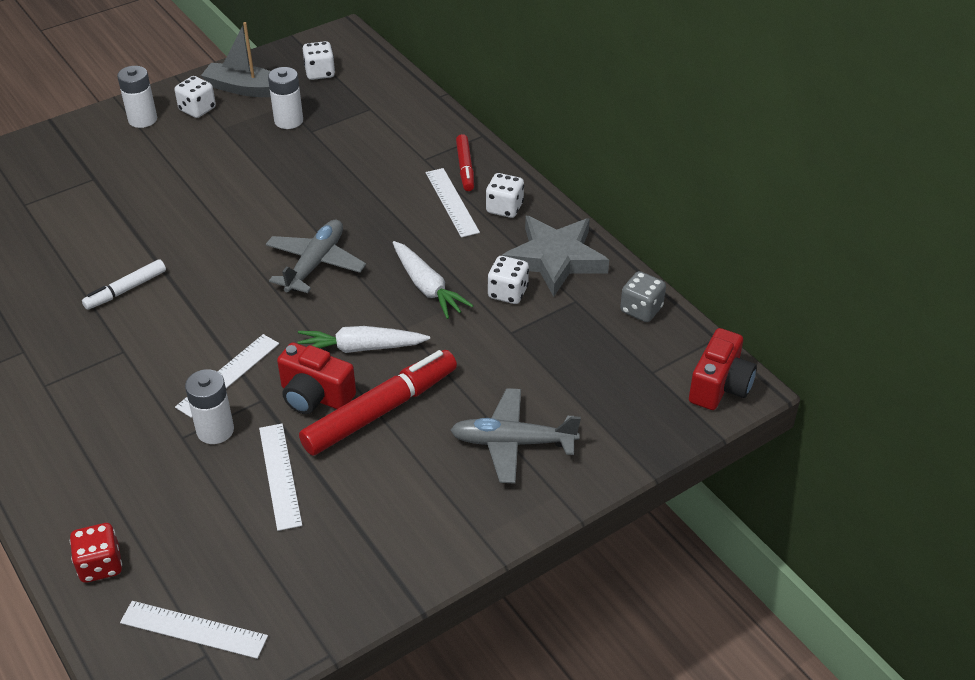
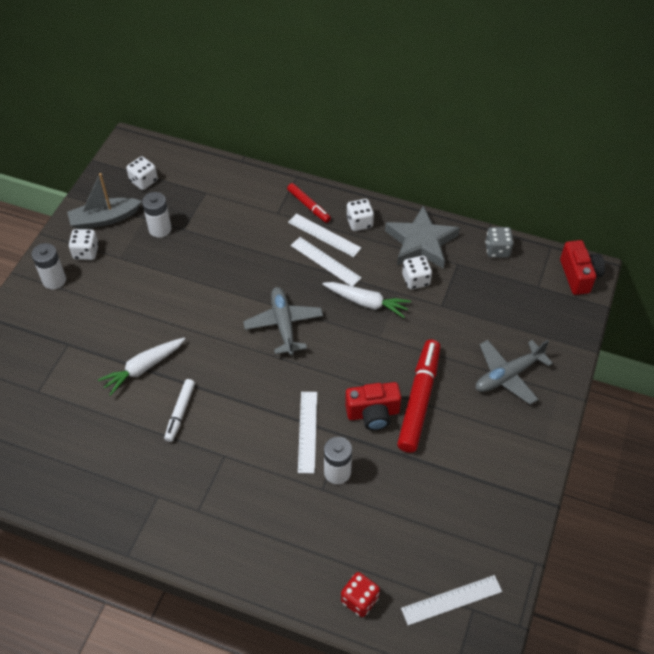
camera: 35 degrees left, 10 degrees up
(280, 475) = (404, 476): white ruler -> white ruler (325, 261)
(360, 348) = (368, 366): white carrot -> white carrot (143, 368)

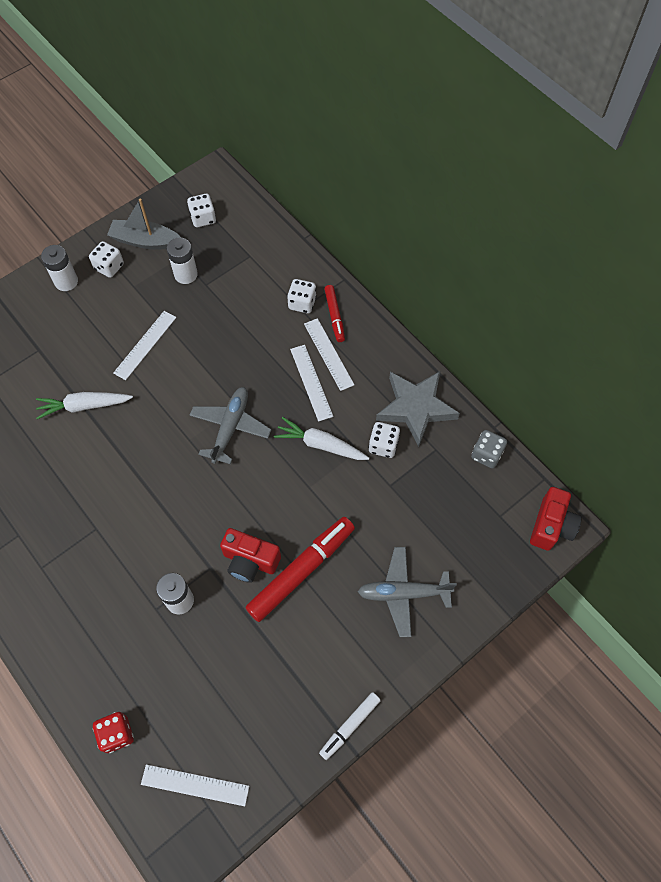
camera: 30 degrees right, 10 degrees up
(180, 412) = (86, 466): white marker -> white marker (350, 726)
(307, 431) = (181, 546): white ruler -> white ruler (145, 345)
(359, 222) = (370, 357): white dice -> white dice (302, 303)
(366, 302) = (320, 445): white carrot -> white carrot turned 150 degrees clockwise

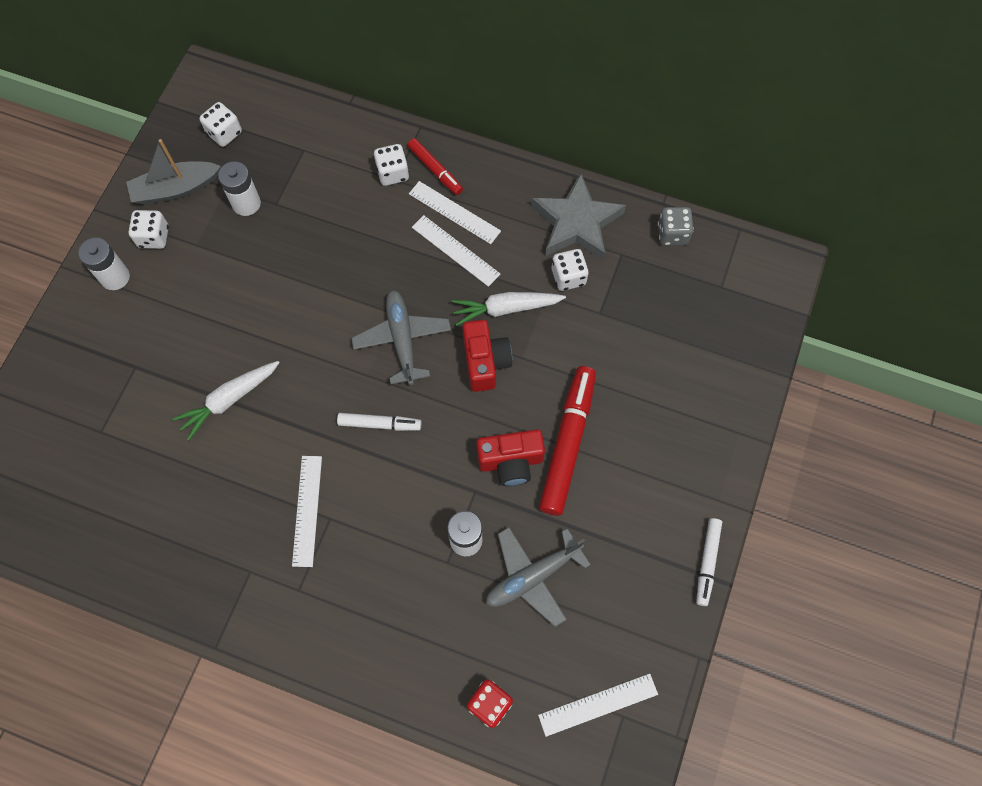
camera: 30 degrees left, 5 degrees up
(145, 345) = (252, 301): white ruler -> white ruler (307, 510)
(174, 480) = (379, 424): none -> white marker
(403, 593) = (678, 410): grey plane -> grey plane (532, 576)
(551, 526) = (773, 271): red camera -> red camera (485, 362)

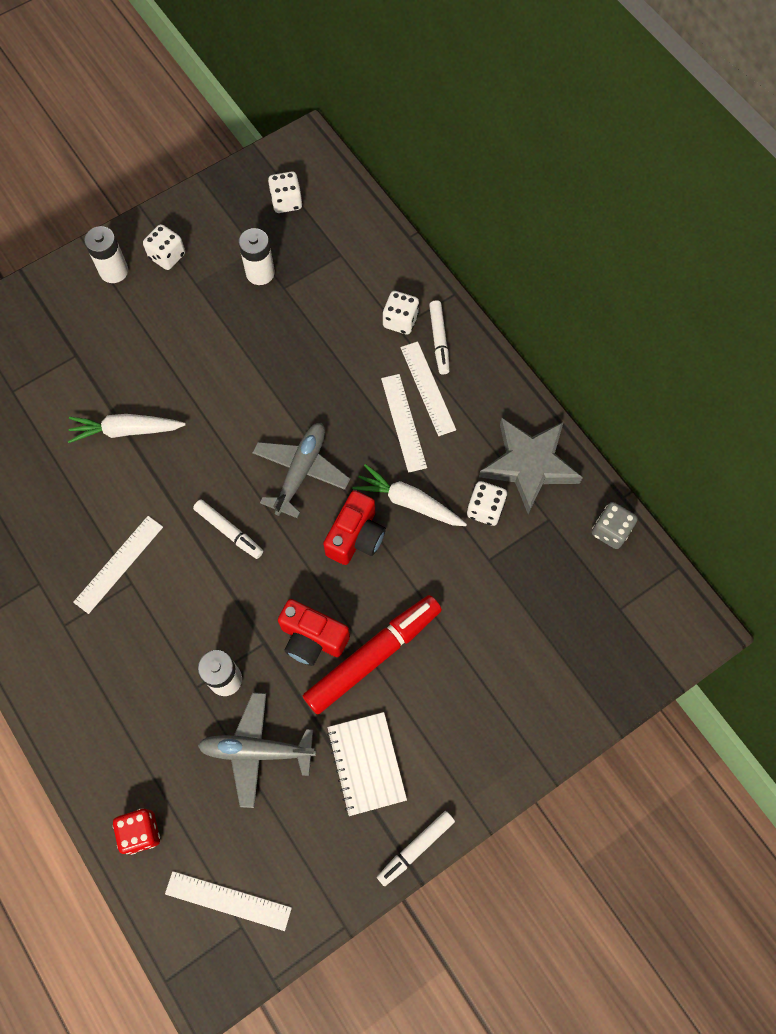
camera: 35 degrees right, 0 degrees up
(175, 189) = (213, 226): grey boat -> none
(435, 170) = (439, 340): red marker -> white marker
(624, 527) = (366, 763): none -> white notebook

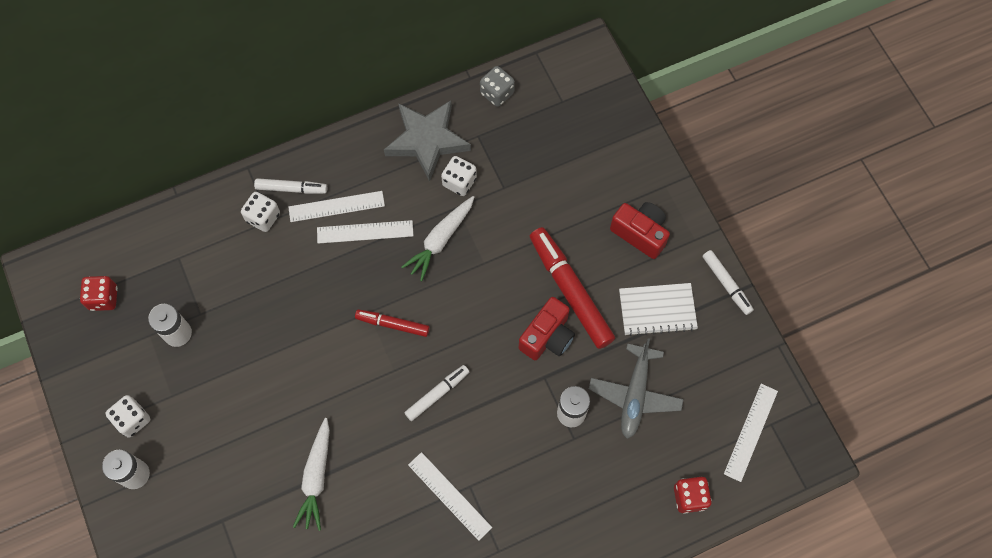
camera: 80 degrees left, 0 degrees up
(286, 202) = (103, 298): white dice -> red dice
(301, 471) = (392, 324): grey plane -> red marker
(356, 537) = (463, 288): red camera -> red camera (640, 233)

